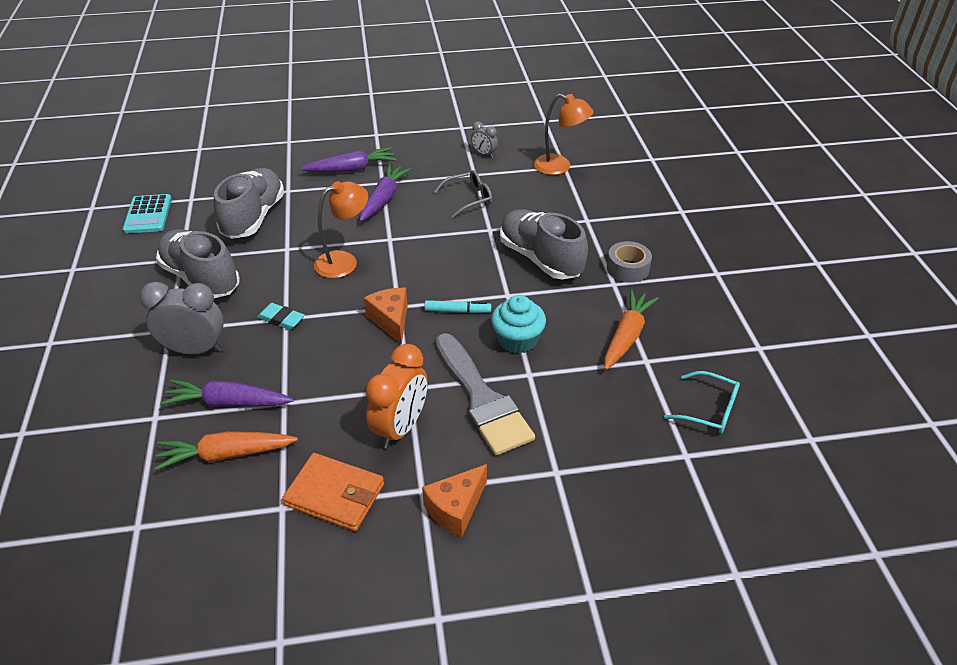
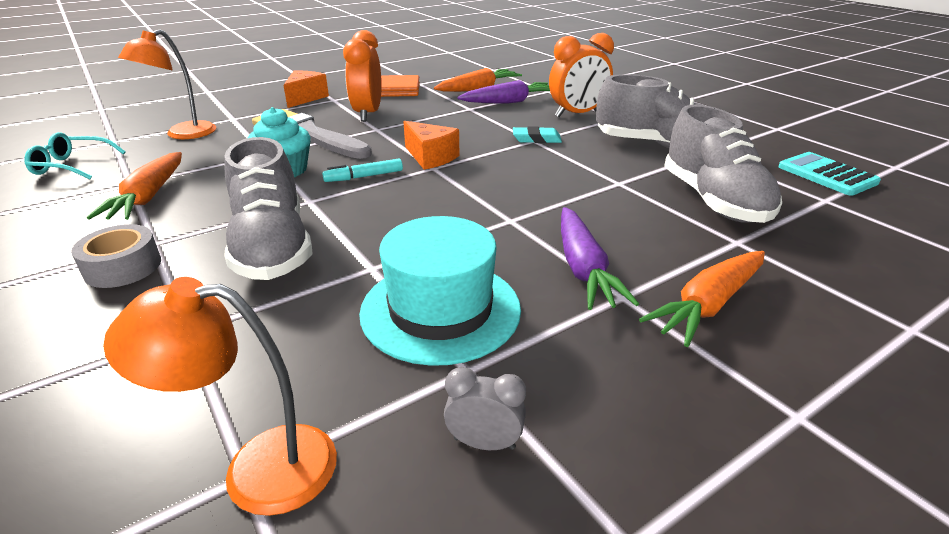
camera: 155 degrees right, 10 degrees down
(195, 350) = (577, 114): grey clock -> orange clock
(344, 261) = (537, 187): orange lamp -> orange lamp (183, 134)
(352, 169) = (708, 305): purple carrot -> orange carrot
(469, 198) = (440, 310): grey glasses -> turquoise hat
(540, 258) = (272, 247): grey shoe -> grey shoe turned 45 degrees clockwise

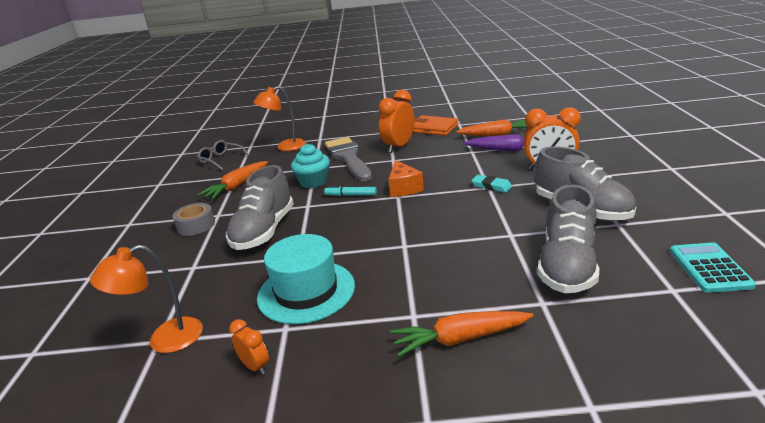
camera: 35 degrees right, 5 degrees down
(72, 166) = (221, 160): turquoise glasses -> grey glasses
(258, 468) = (164, 340): orange lamp -> orange lamp turned 60 degrees counterclockwise
(305, 98) = (373, 128): orange cheese -> none
(484, 443) = (255, 366): grey clock -> orange clock
(583, 269) = (410, 291): purple carrot -> none

